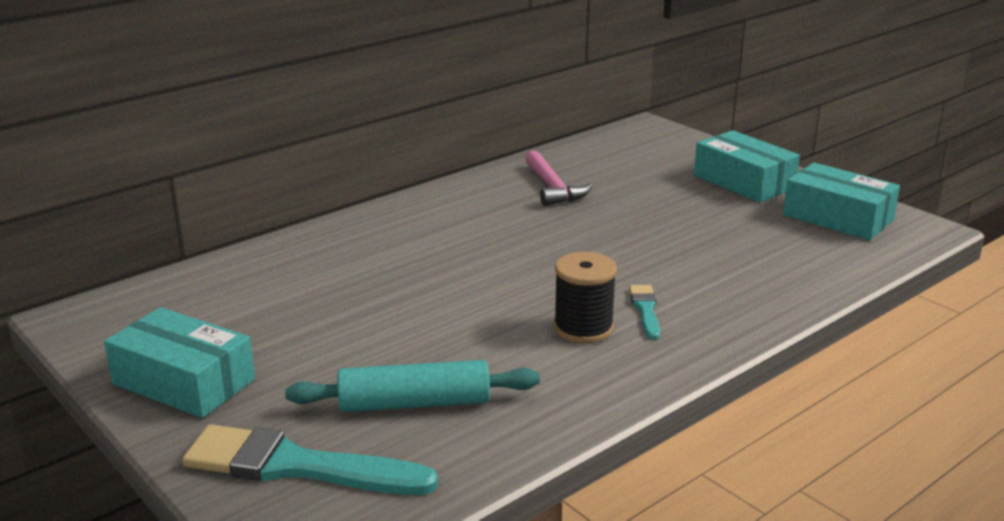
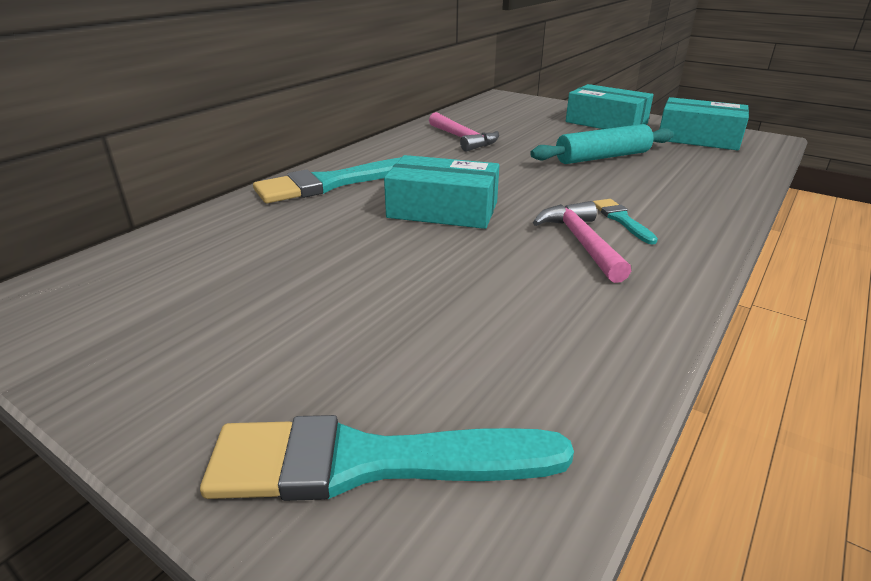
camera: 15 degrees left, 5 degrees up
(183, 382) = (169, 366): turquoise box -> turquoise box (442, 210)
(381, 231) = (332, 183): none -> turquoise brush
(414, 404) = (469, 347): turquoise rolling pin -> turquoise rolling pin (602, 157)
(583, 328) = (581, 242): black spool -> pink hammer

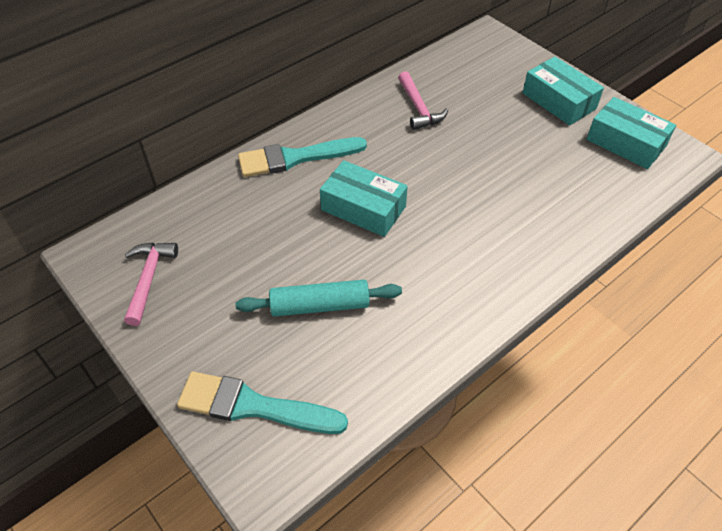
camera: 15 degrees right, 20 degrees up
(581, 242) = (442, 265): pink hammer -> pink hammer (149, 279)
(602, 157) = (521, 159): turquoise rolling pin -> turquoise rolling pin (320, 306)
(621, 220) = (486, 246): turquoise brush -> none

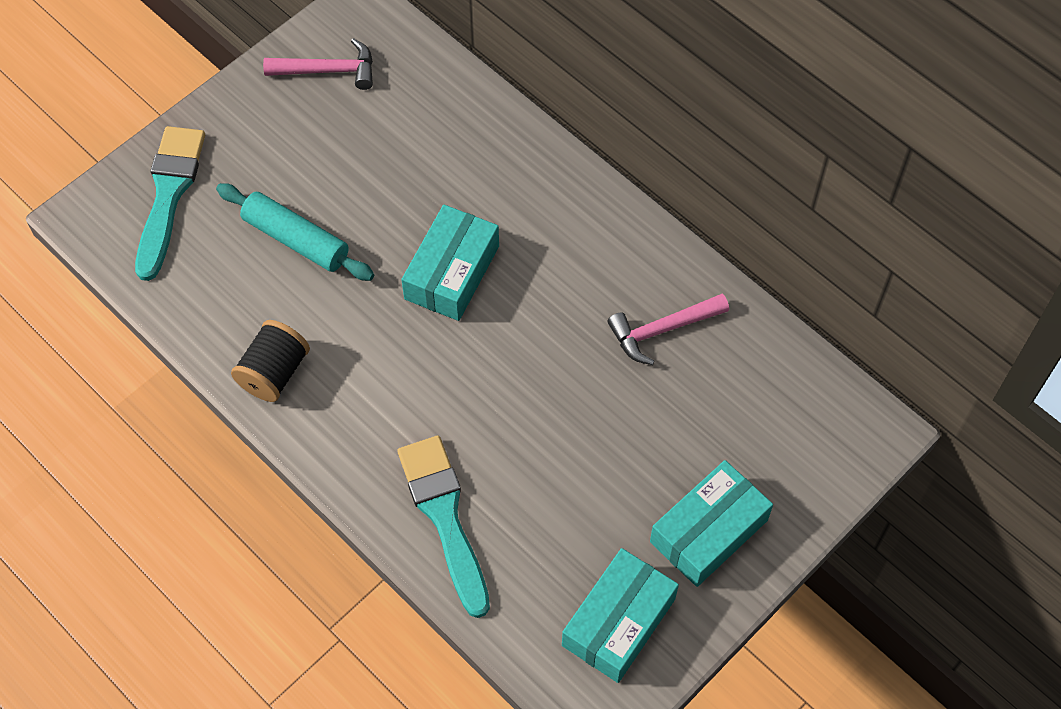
camera: 85 degrees right, 10 degrees up
(295, 158) = (538, 186): turquoise brush -> turquoise brush (444, 517)
(320, 306) = (296, 240): turquoise rolling pin -> turquoise rolling pin turned 45 degrees counterclockwise
(447, 323) = (274, 372): none -> black spool

